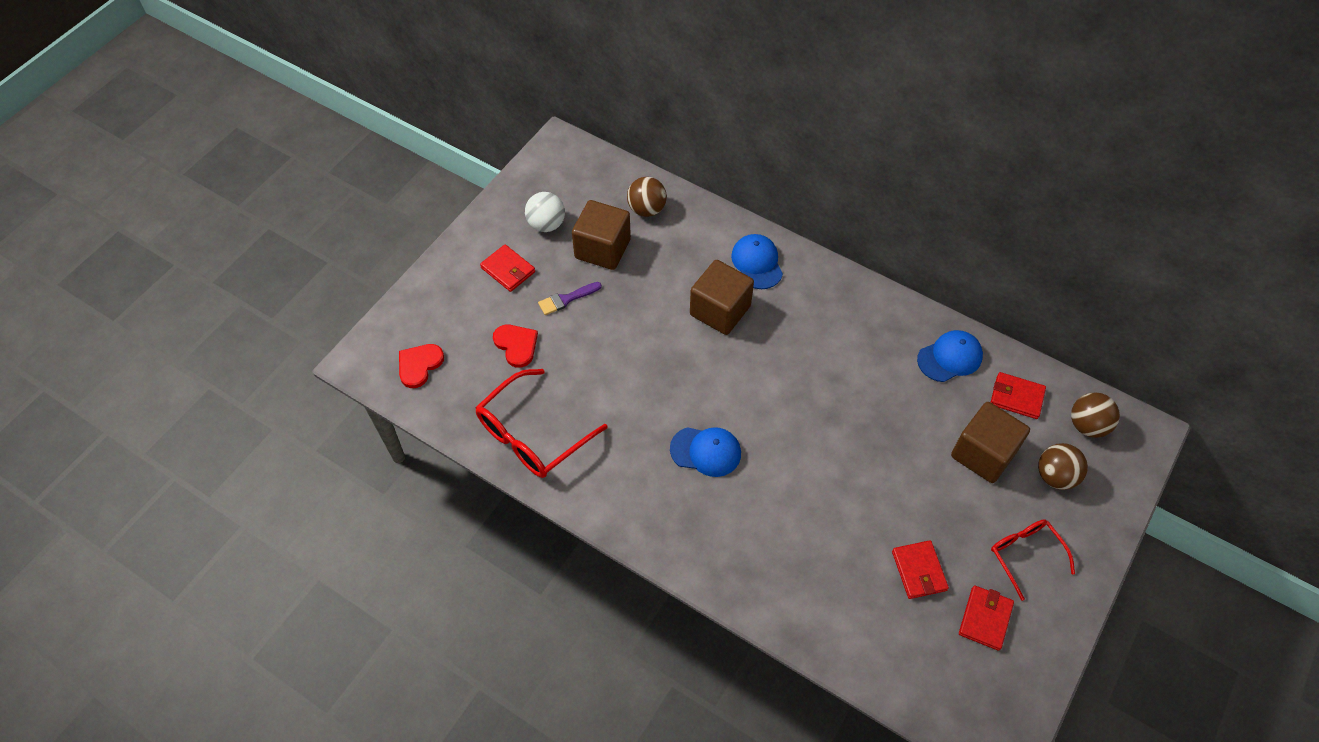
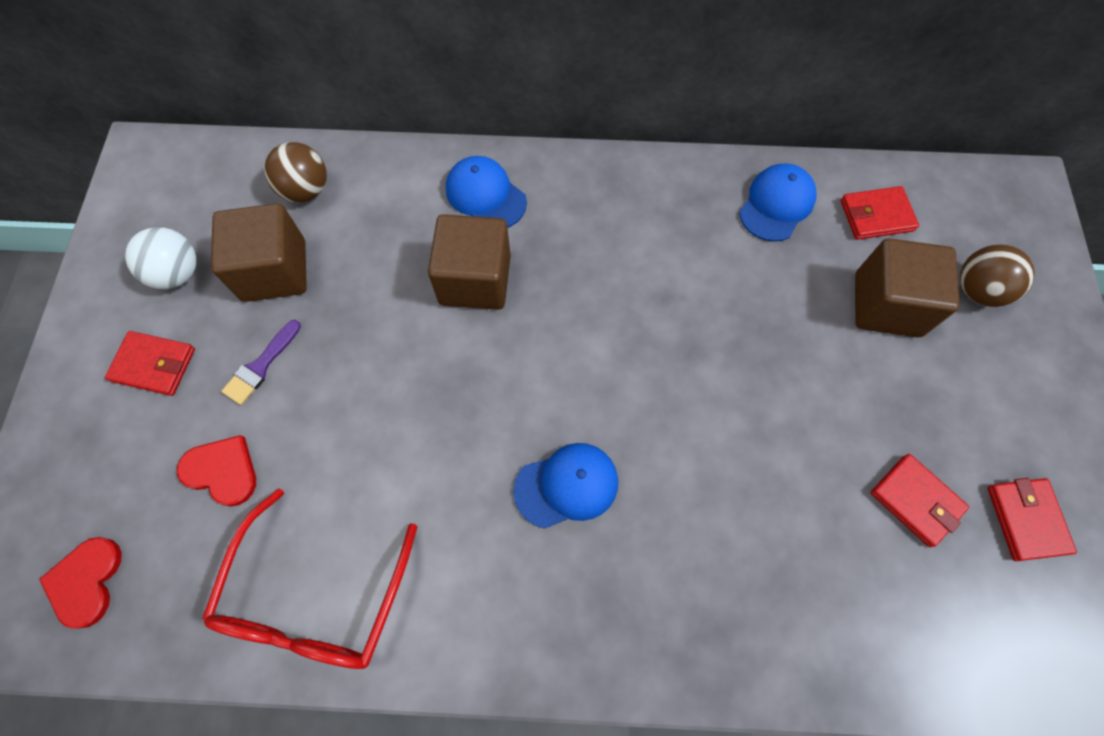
camera: 30 degrees left, 10 degrees up
(1025, 555) = (1012, 408): red glasses -> none
(1087, 425) = (968, 211): brown ball -> none

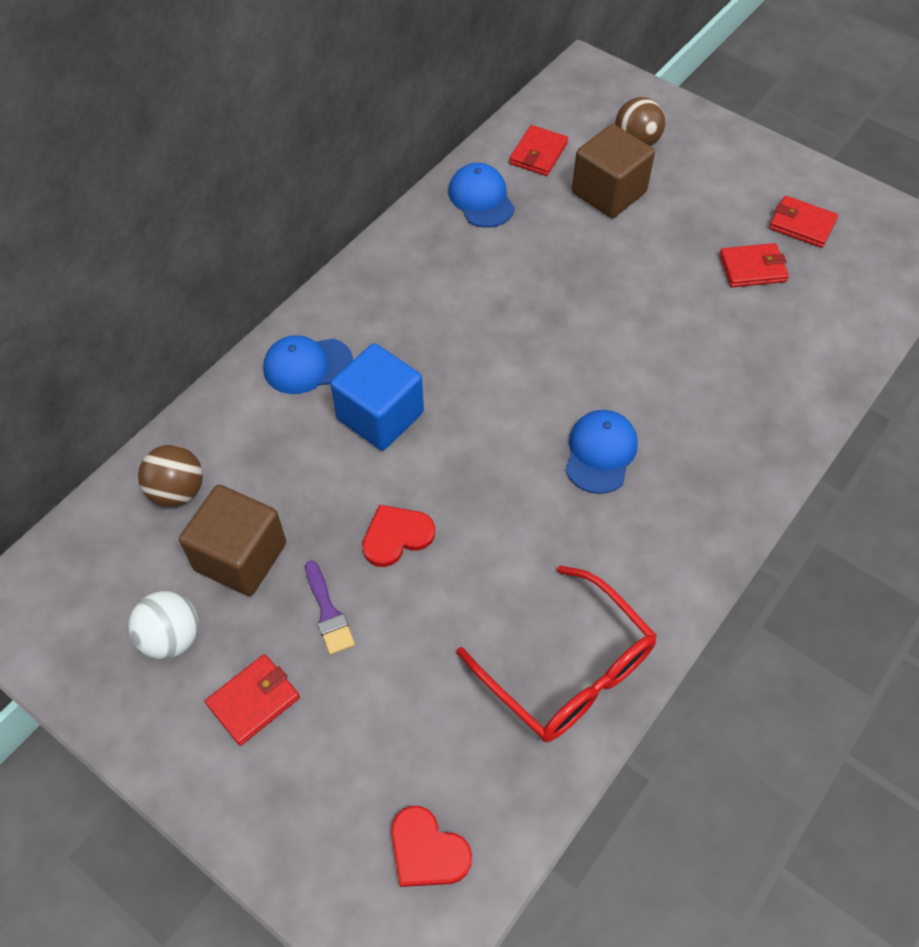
camera: 55 degrees left, 10 degrees down
(222, 471) = (405, 690): red heart -> red heart (396, 536)
(475, 280) = (380, 416): brown cube -> blue cube

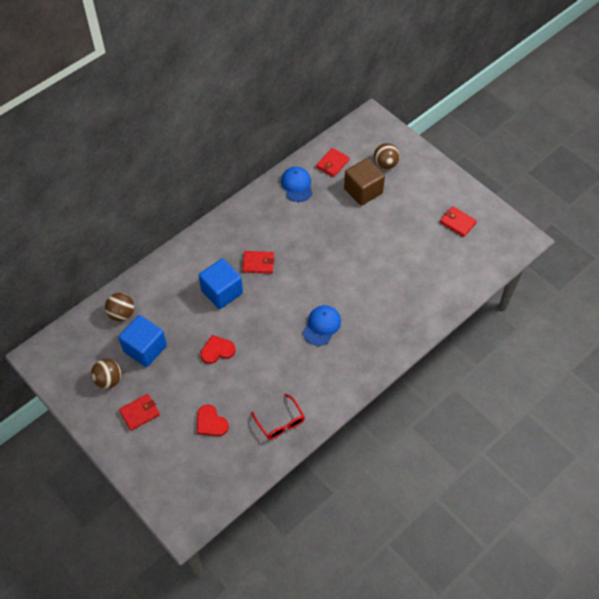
camera: 10 degrees right, 0 degrees up
(171, 637) = (109, 380): white ball -> brown ball
(240, 557) = (145, 349): brown cube -> blue cube
(307, 365) = (192, 262): blue cap -> none
(328, 613) = (179, 380): purple brush -> none
(427, 850) = (201, 486): red heart -> red heart (211, 422)
(568, 670) = (280, 422): red glasses -> red glasses, size x0.61
(752, 268) = (424, 243): red wallet -> red wallet (258, 263)

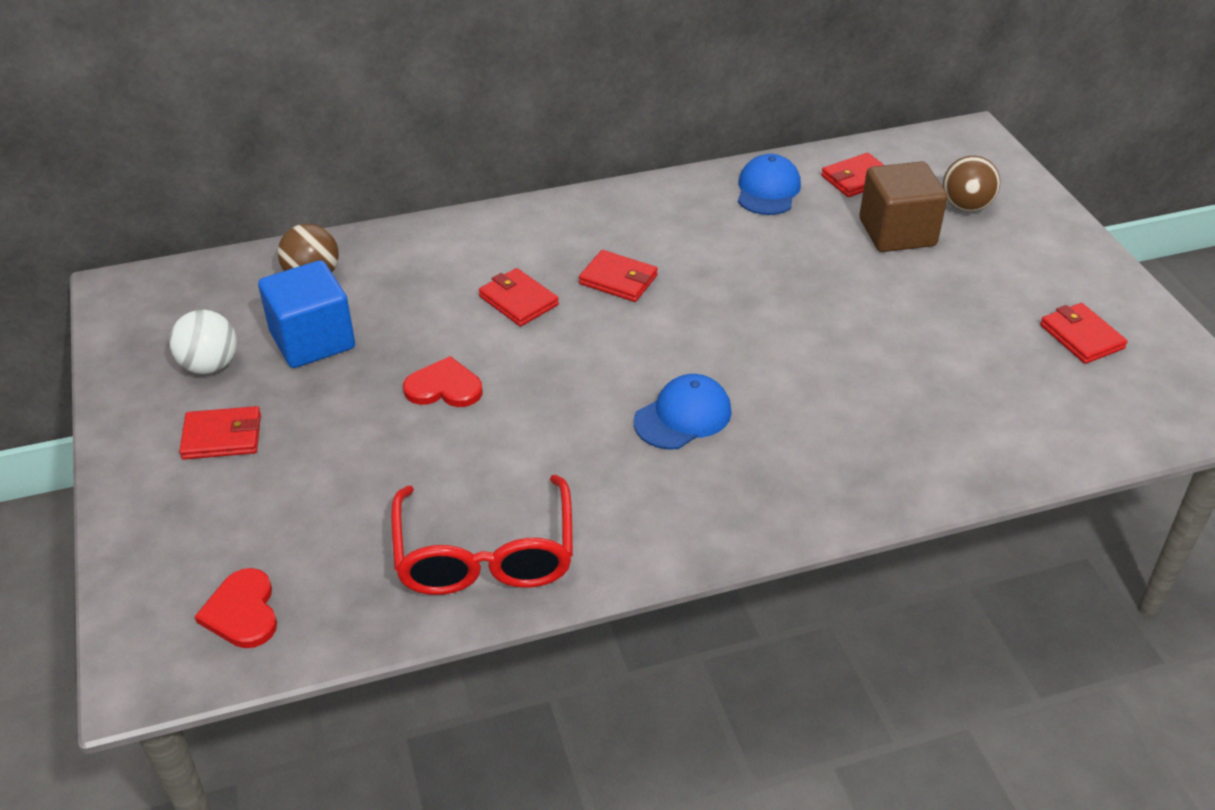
camera: 25 degrees right, 15 degrees down
(109, 380) = (210, 365): brown ball -> white ball
(211, 422) = (343, 502): red heart -> red heart (242, 612)
(222, 292) = (518, 301): blue cube -> red wallet
(280, 422) = (485, 555): red glasses -> red glasses, size x1.63

